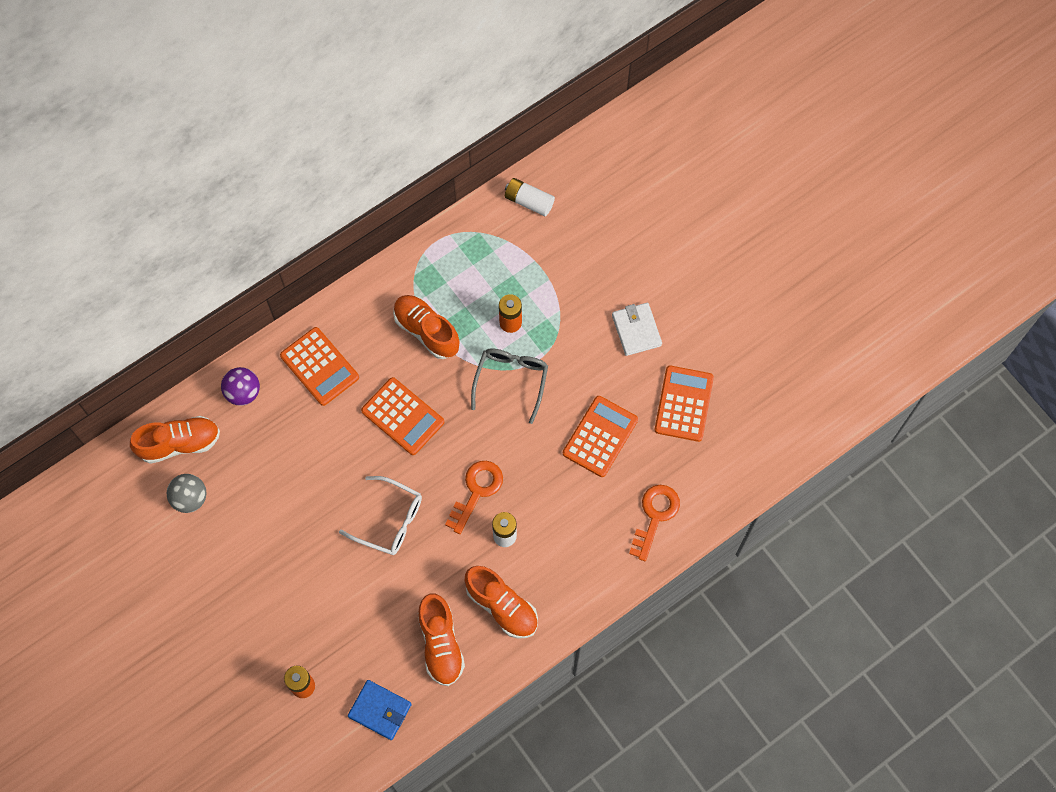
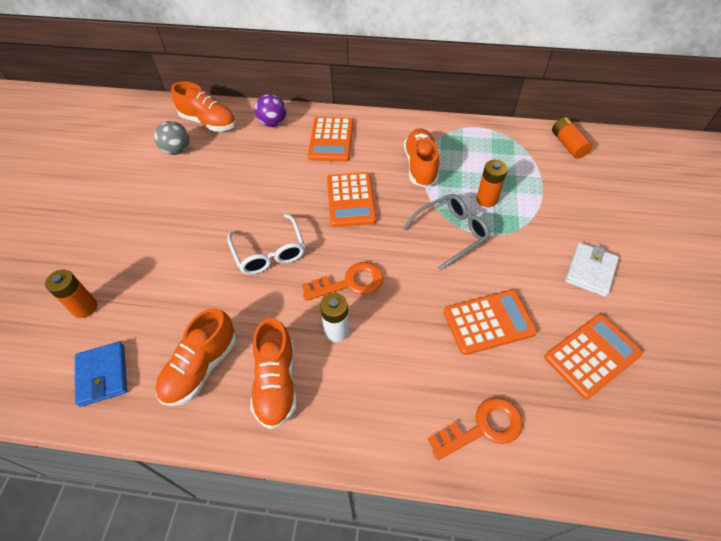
camera: 45 degrees right, 15 degrees down
(529, 201) = (568, 145): white battery -> orange battery

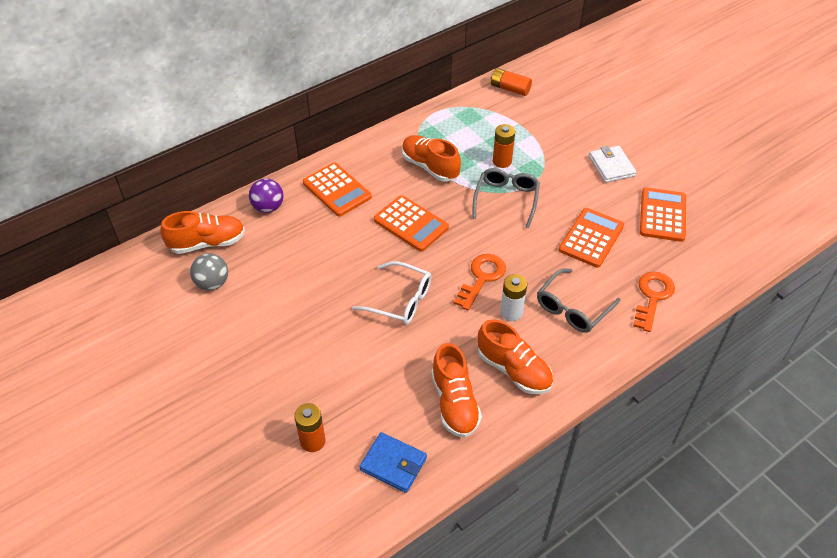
camera: 45 degrees left, 5 degrees down
(392, 372) = (572, 308): none -> grey glasses

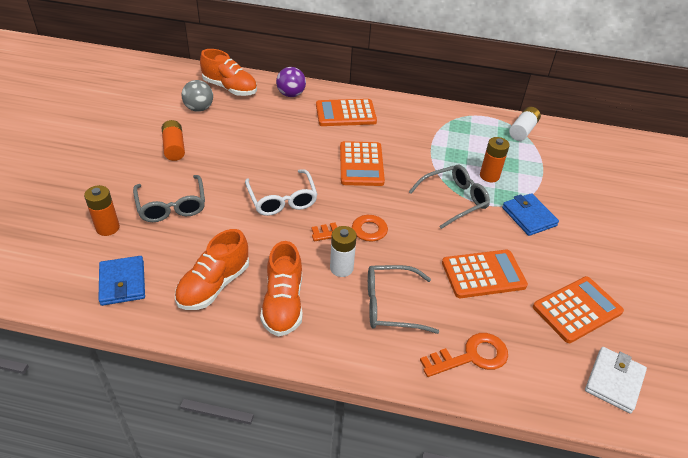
camera: 45 degrees right, 5 degrees down
(331, 379) = (172, 206): none -> grey glasses
(337, 190) = (345, 113): orange calculator -> orange calculator turned 75 degrees clockwise
(430, 167) = (429, 143): orange shoe -> none
(474, 105) = (522, 130): none -> white battery
(510, 89) = (570, 138): orange battery -> orange battery (174, 147)
(562, 173) = (528, 216): none -> blue wallet
(611, 166) = (581, 242): white wallet -> white wallet (614, 381)

